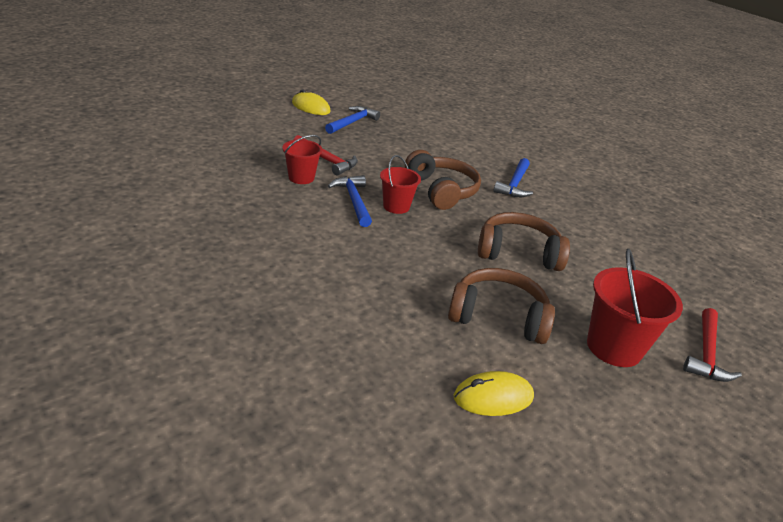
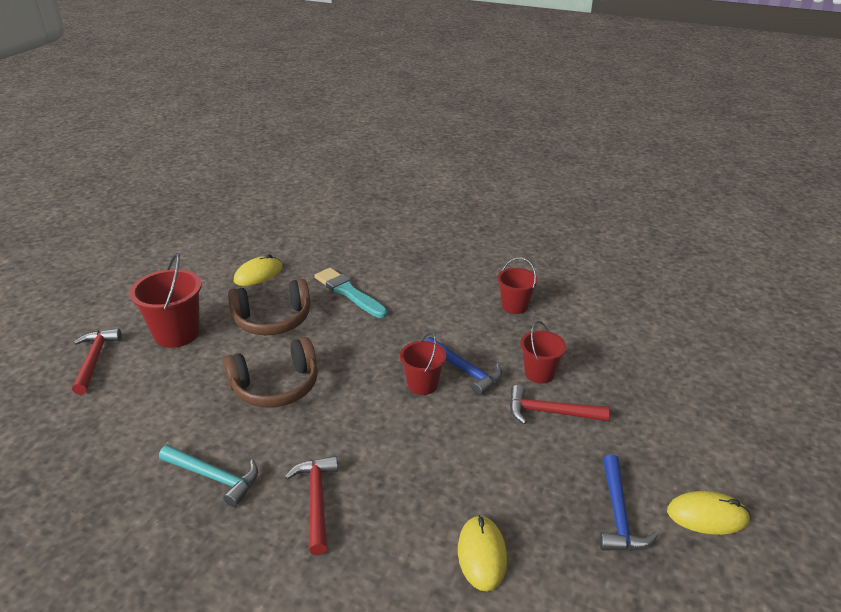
camera: 155 degrees right, 0 degrees up
(242, 223) = (515, 306): none -> red bucket
(392, 312) = (348, 292): none -> turquoise brush
(437, 138) = (482, 554): none -> yellow mouse
(441, 190) = (397, 434): brown headphones -> none
(515, 184) = (316, 501): blue hammer -> red hammer
(580, 218) = (214, 477): none -> turquoise hammer

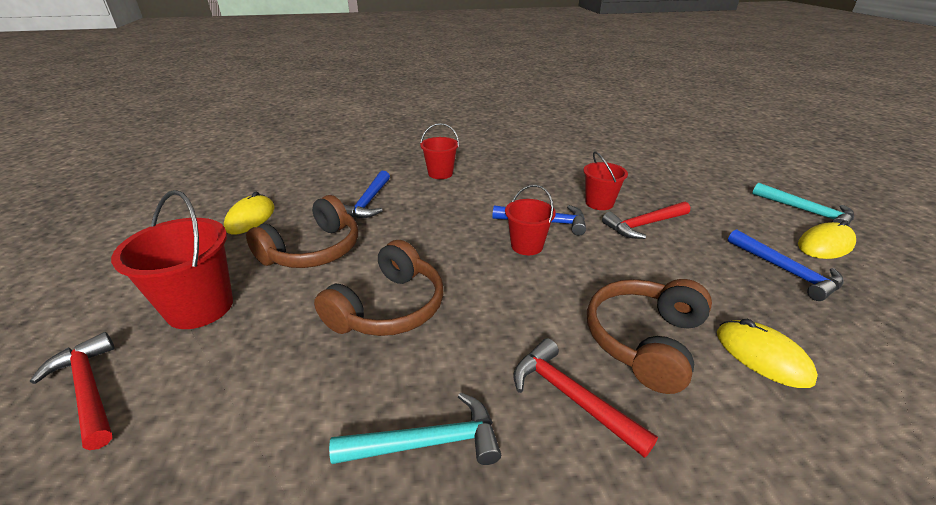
camera: 35 degrees left, 0 degrees up
(348, 292) = (368, 202): turquoise brush -> blue hammer
(411, 497) = (644, 340): none -> brown headphones
(515, 306) = (520, 168): red bucket -> red bucket (440, 173)
(752, 478) = (805, 211): none -> turquoise hammer

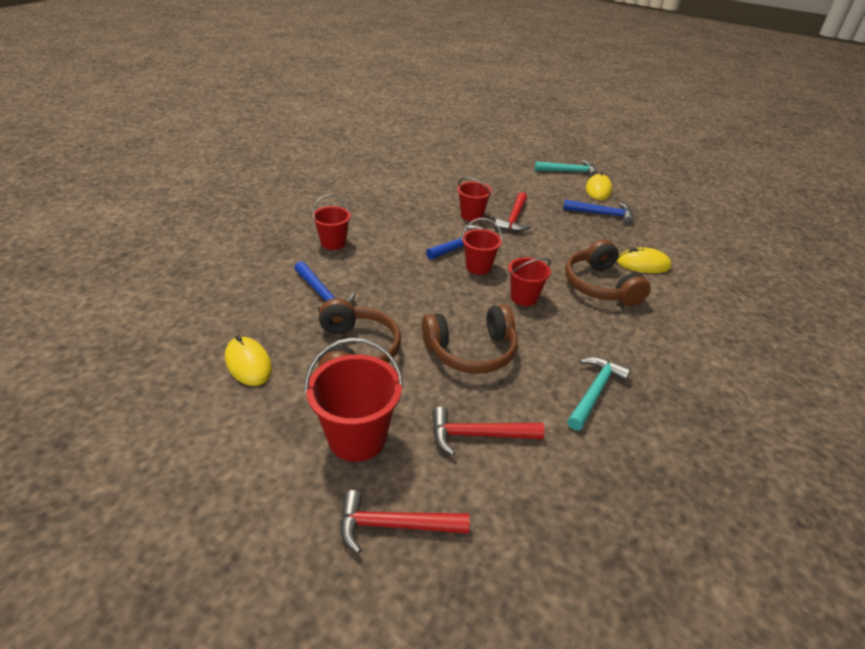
camera: 50 degrees left, 5 degrees up
(389, 308) = (471, 351): brown headphones -> brown headphones turned 90 degrees clockwise
(525, 296) = (524, 297): none -> red bucket
(571, 397) = (612, 331): red hammer -> red hammer (479, 435)

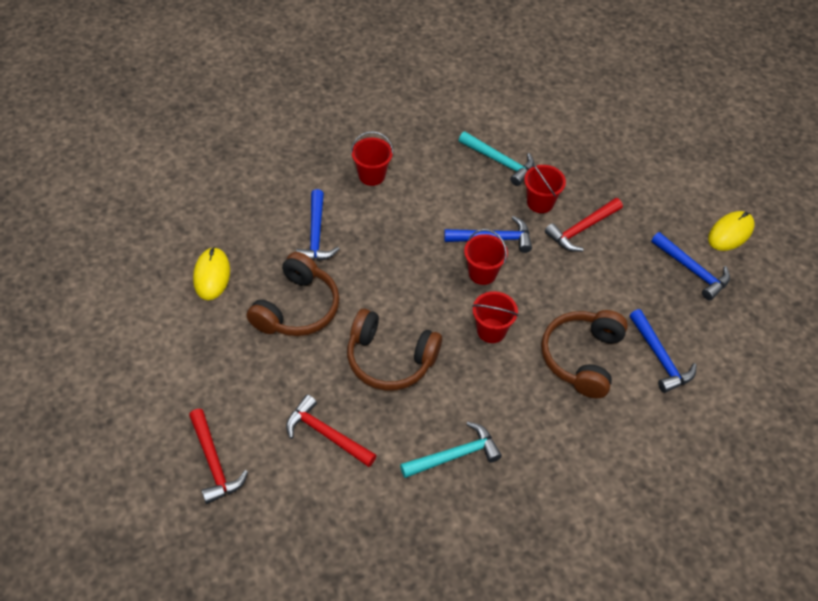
camera: 35 degrees right, 15 degrees up
(357, 437) = (240, 384): red bucket -> none
(395, 525) = (214, 462): red hammer -> red hammer turned 150 degrees counterclockwise
(569, 172) = (725, 187): turquoise hammer -> turquoise hammer (499, 161)
(643, 264) = (660, 357): yellow mouse -> blue hammer

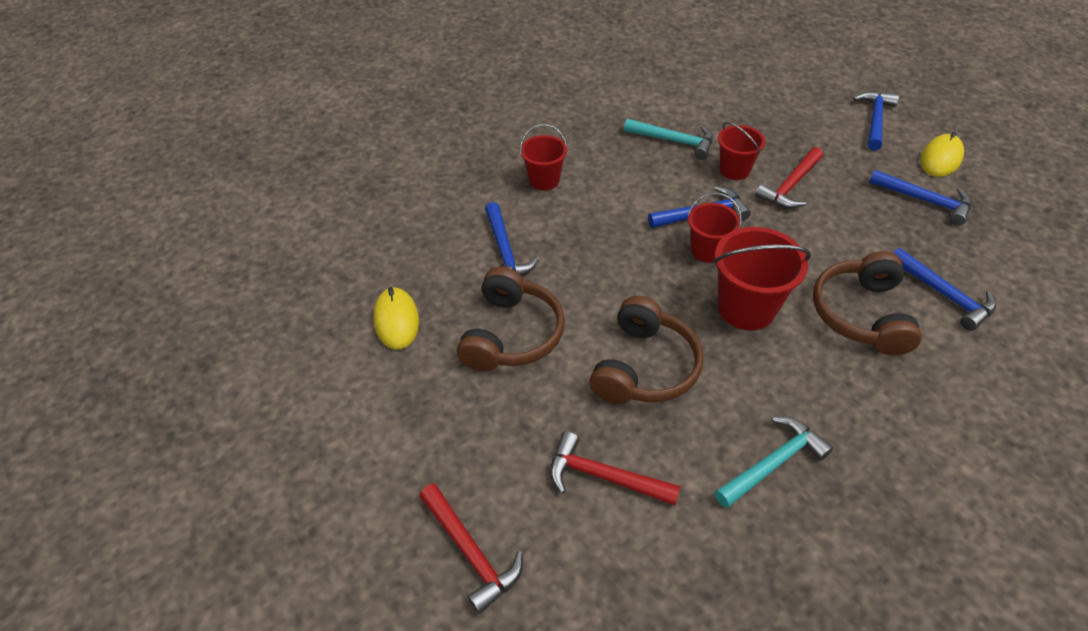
camera: 10 degrees left, 5 degrees down
(390, 359) = (644, 367): brown headphones -> brown headphones turned 75 degrees counterclockwise
(491, 330) = (746, 308): red bucket -> red bucket, size x1.60
(692, 180) = (874, 120): none -> blue hammer

